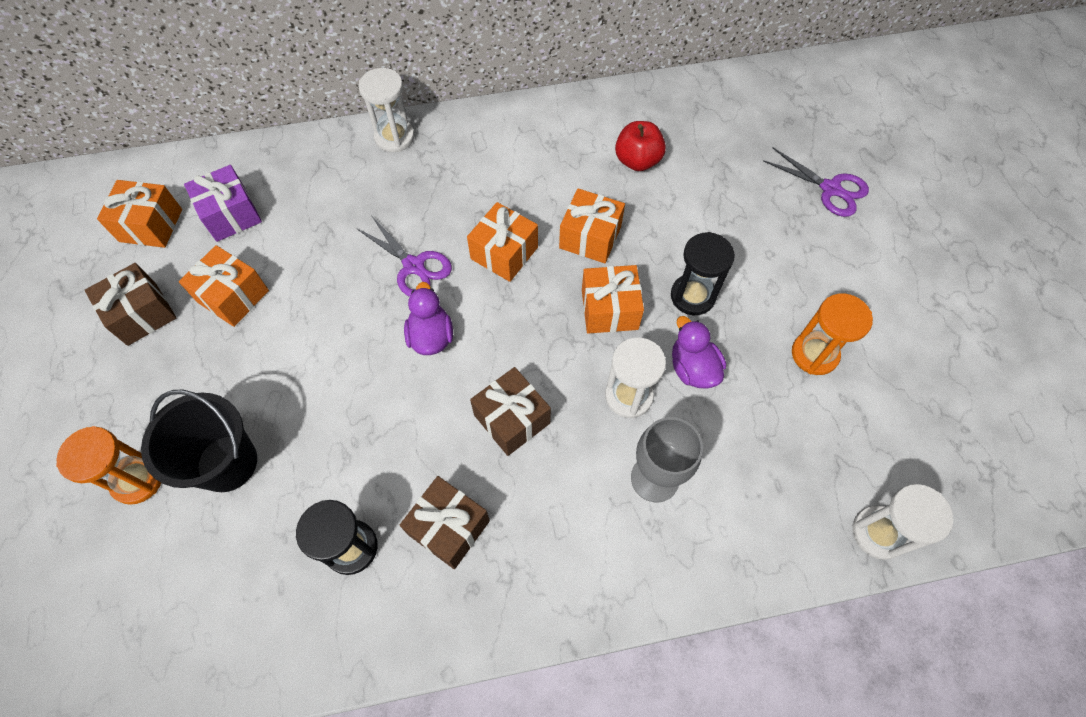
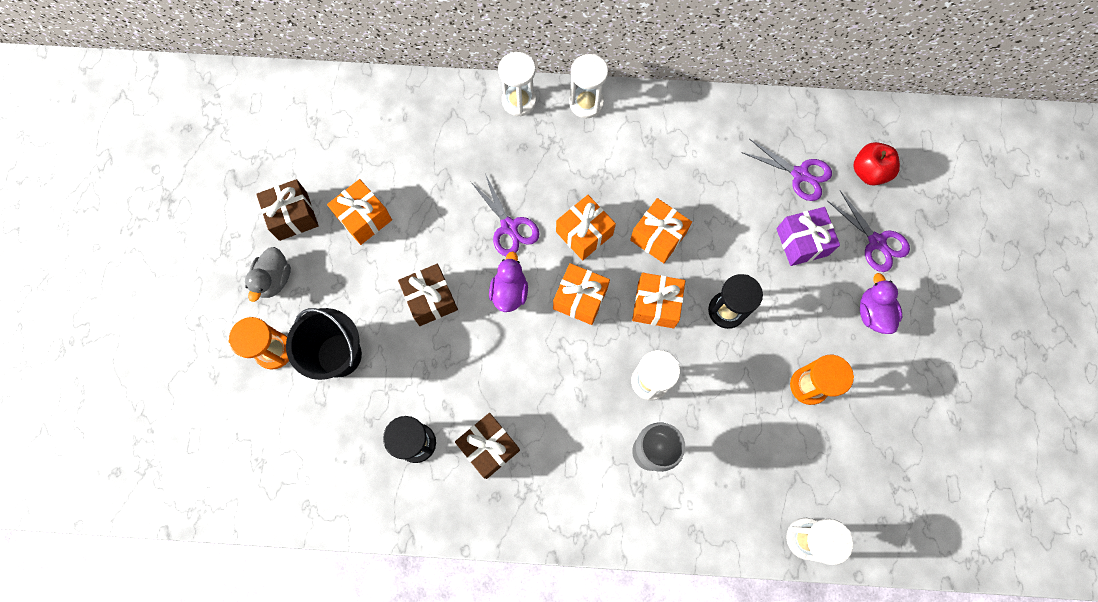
camera: 15 degrees right, 10 degrees up
(127, 392) = (274, 279): none -> grey duck
(151, 225) = (309, 138): orange gift -> orange gift (580, 298)
(231, 215) = (373, 144): purple gift -> purple gift (802, 242)
(471, 124) = (586, 103): none -> white hourglass
(512, 419) = (555, 376): brown gift -> brown gift (431, 299)
(637, 161) = (718, 174): red apple -> red apple (869, 172)
(692, 368) = (707, 372): purple duck -> purple duck (873, 313)
(724, 142) = (799, 174): none -> purple scissors

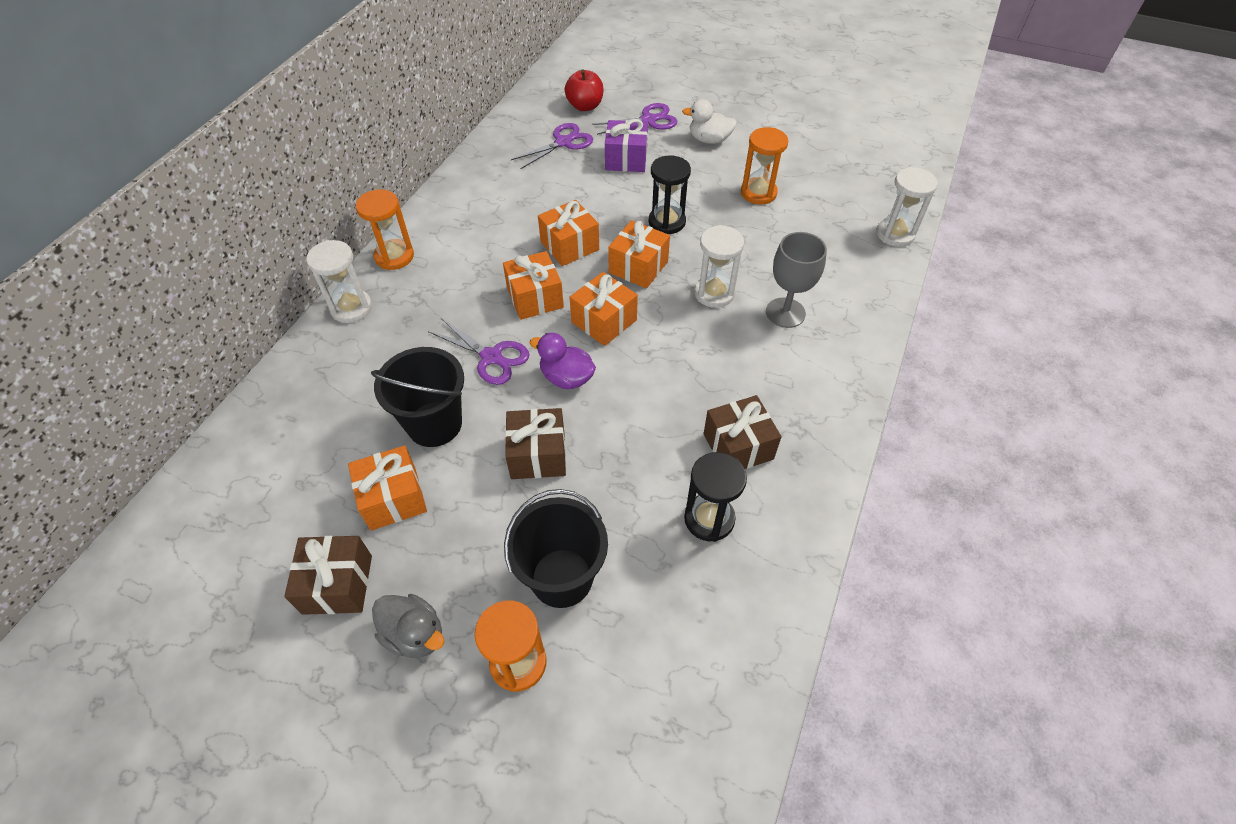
camera: 70 degrees left, 20 degrees down
(433, 215) = (434, 424): none -> black bucket
(509, 227) = (491, 357): purple scissors -> purple scissors turned 45 degrees clockwise
(586, 103) = (394, 256): white hourglass -> orange hourglass
(873, 313) = (709, 140): purple duck -> white duck

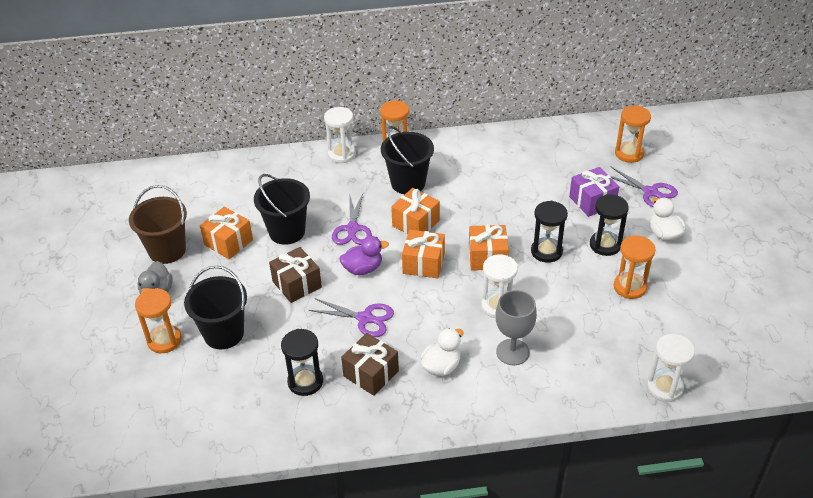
camera: 60 degrees right, 10 degrees down
(337, 584) = (167, 250): brown gift -> brown bucket
(464, 274) = (408, 183): none -> black bucket
(563, 142) = (576, 163): purple scissors -> purple scissors (365, 318)
(566, 378) = (363, 269): purple duck -> purple duck turned 75 degrees clockwise
(569, 246) = (476, 216): orange gift -> none
(585, 106) = (629, 154): red apple -> orange hourglass
(691, 180) = (605, 245): none -> black hourglass
(768, 378) = (441, 366): none -> white duck

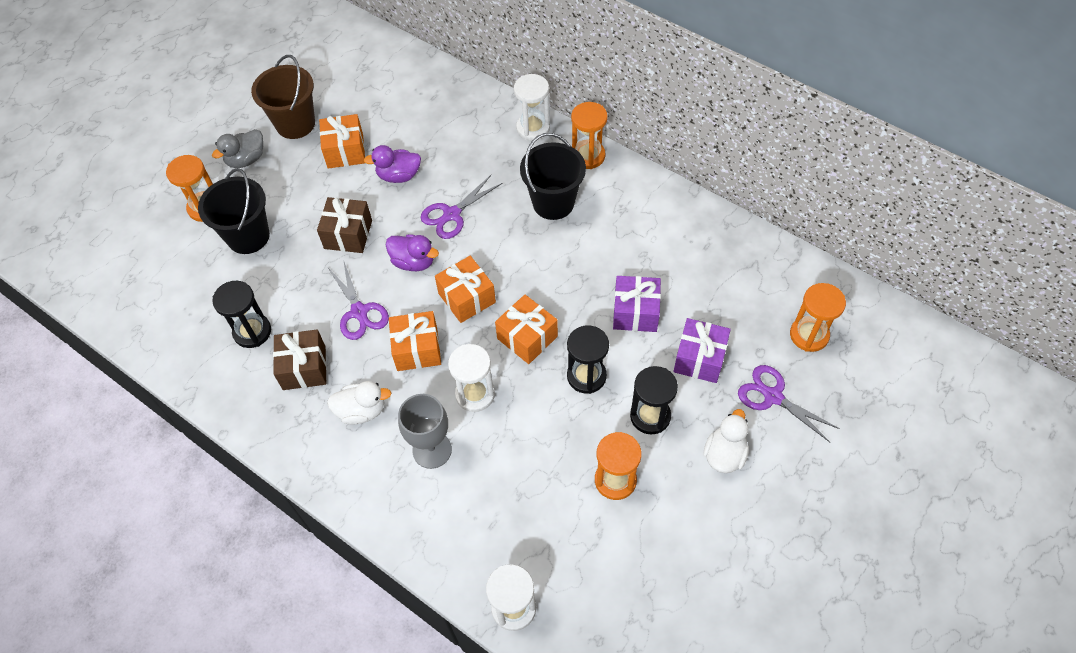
camera: 45 degrees right, 15 degrees up
(287, 232) = (399, 175): black bucket -> purple duck
(416, 223) = (509, 251): orange gift -> orange gift (417, 349)
(529, 204) = (635, 312): none -> purple gift
(650, 192) = (773, 396): purple scissors -> purple scissors turned 135 degrees clockwise

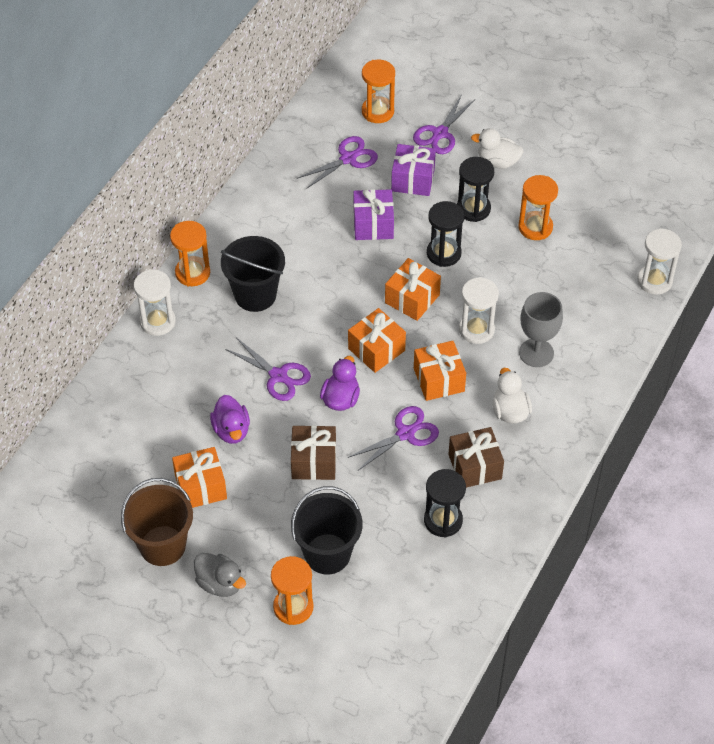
camera: 100 degrees left, 5 degrees down
(734, 298) = (348, 159): none -> purple scissors

